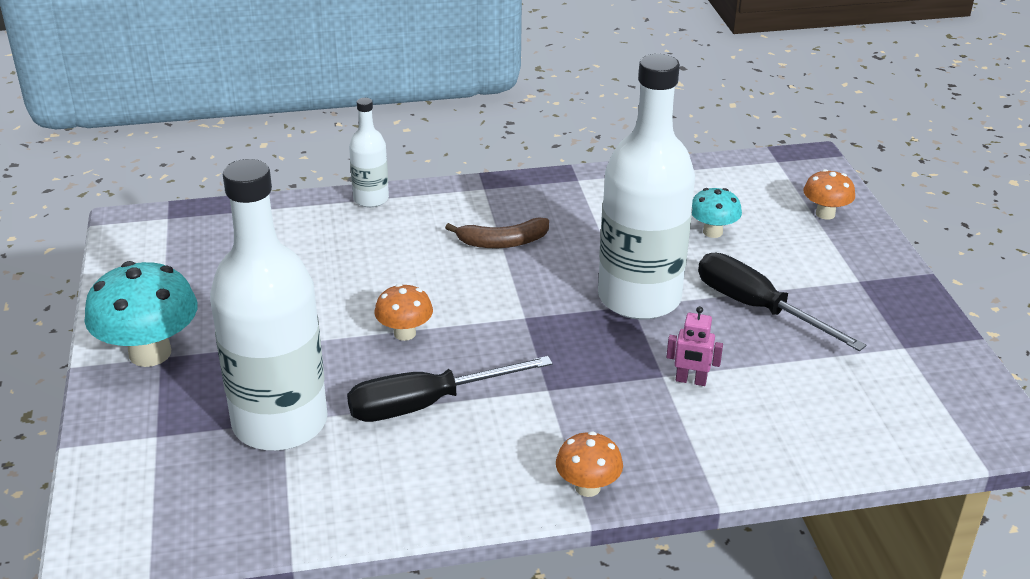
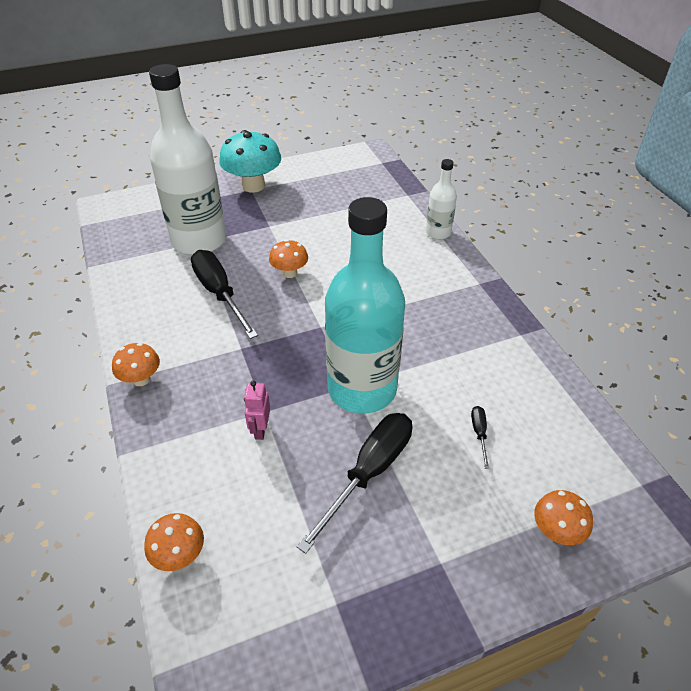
camera: 80 degrees right, 10 degrees up
(503, 242) = (410, 303): brown banana -> none
(639, 298) = (362, 389): white bottle -> turquoise bottle
(712, 232) = (479, 433): turquoise mushroom -> black screwdriver
(859, 451) = (179, 555): none -> orange mushroom

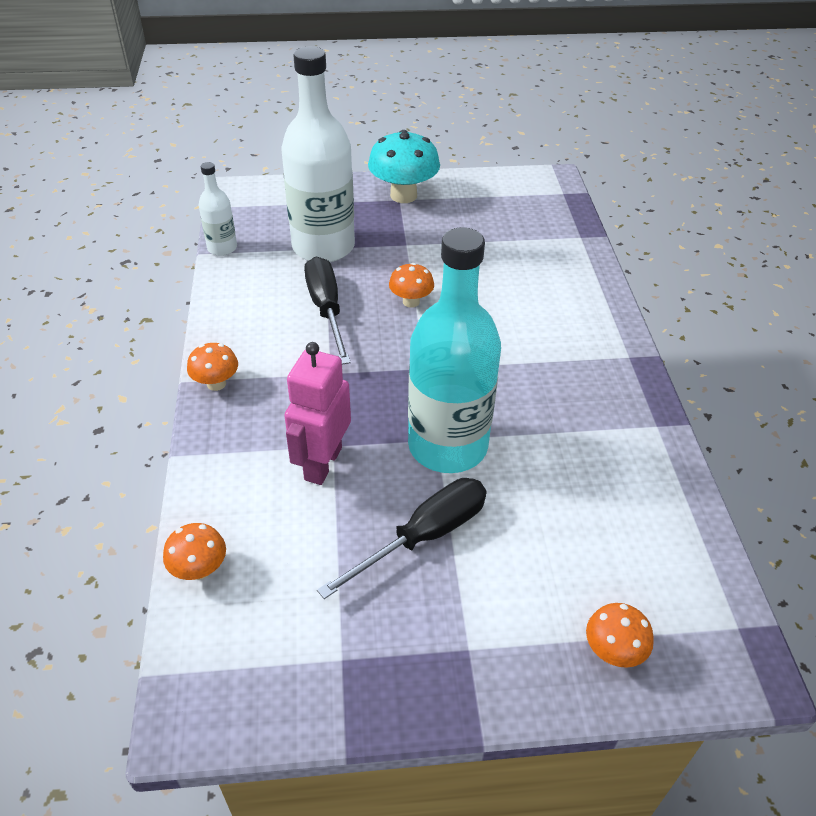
camera: 15 degrees right, 0 degrees up
(260, 429) = (322, 463): pink robot -> pink robot, size x1.94
(438, 233) = (601, 288): white bottle -> white bottle (222, 248)
(479, 433) = (564, 525): black screwdriver -> none

